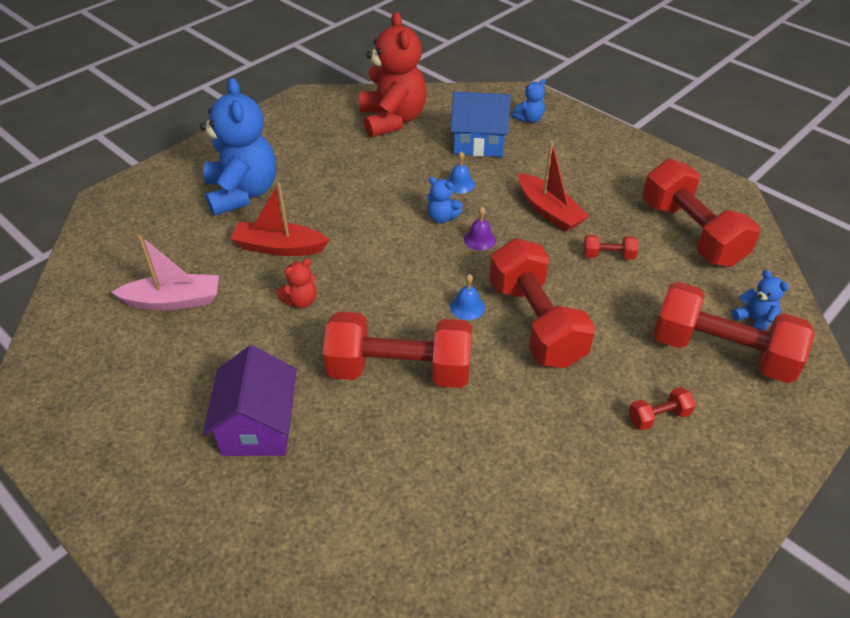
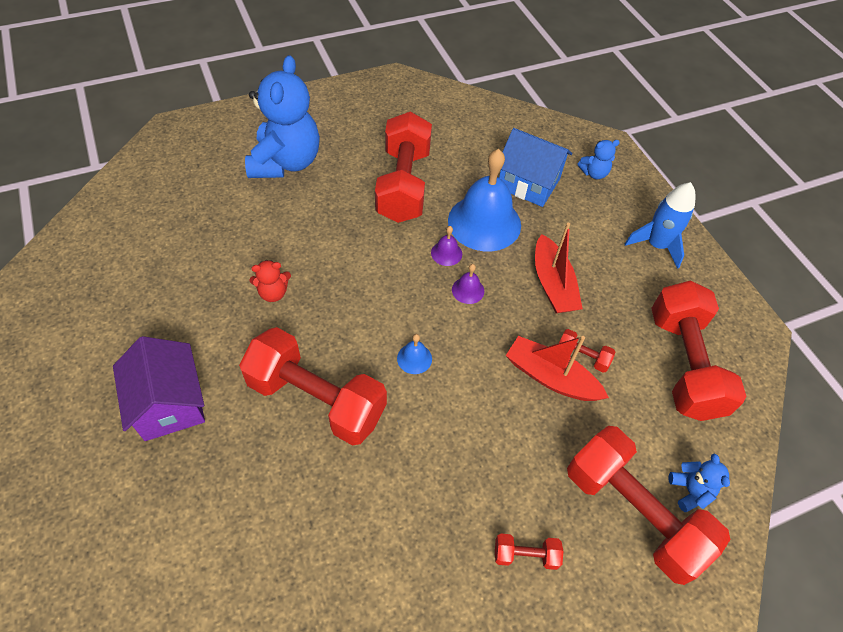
camera: 20 degrees right, 10 degrees up
(174, 301) = (171, 250): pink boat -> none
(258, 426) = (169, 404): purple house -> purple house turned 45 degrees counterclockwise
(279, 247) = (285, 230): red boat -> red boat (550, 377)
(392, 120) = (461, 130): red teddy bear -> none
(442, 217) = (446, 253): blue teddy bear -> purple bell
(460, 184) = (484, 222): blue bell -> blue bell, size x2.42
(535, 323) = (467, 402): red dumbbell -> red dumbbell (403, 185)
(614, 156) = (656, 245): none -> blue rocket

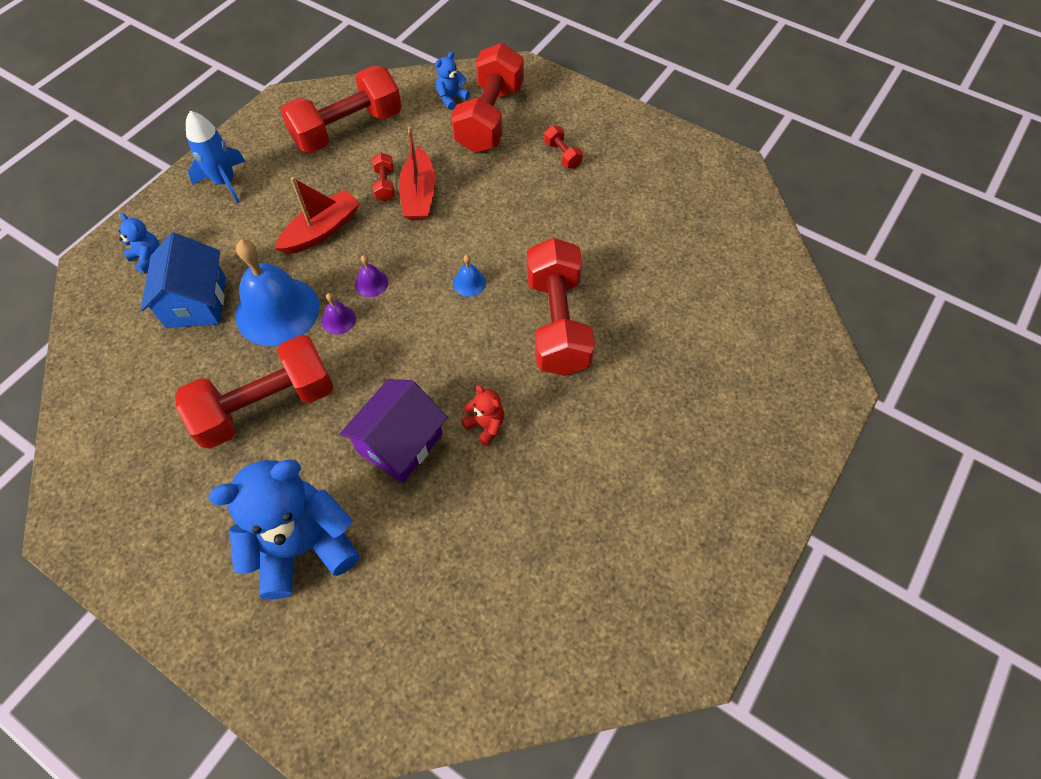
camera: 120 degrees left, 5 degrees up
(169, 404) = (647, 419): purple house -> purple house (400, 443)

